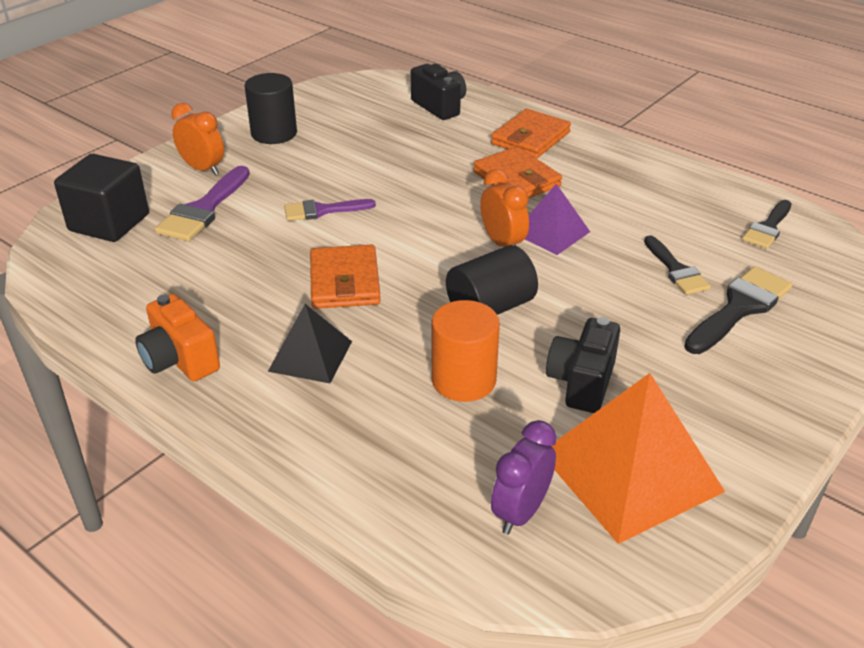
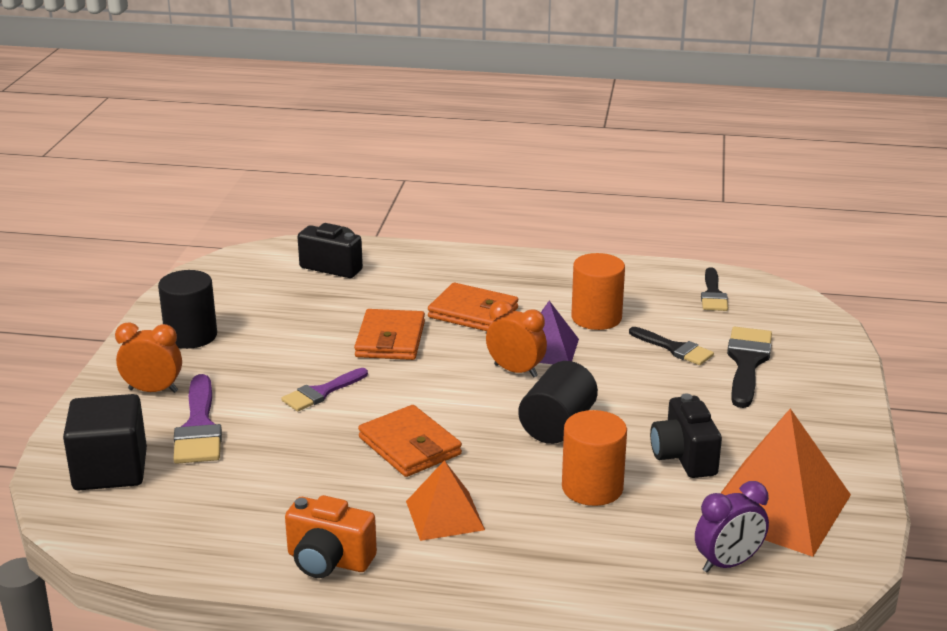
camera: 30 degrees left, 10 degrees down
(310, 356) = (445, 515): black pyramid -> orange pyramid
(520, 512) = (728, 563): purple clock -> purple clock turned 120 degrees counterclockwise
(530, 138) = (449, 273): orange wallet -> orange wallet (390, 340)
(626, 217) = (596, 318): none -> orange cylinder

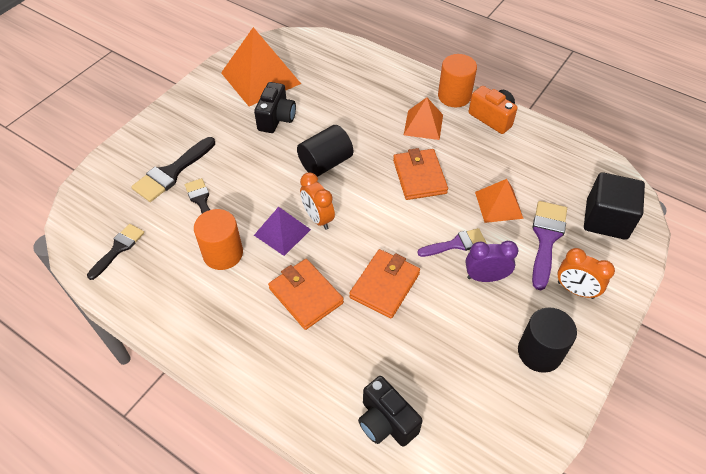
camera: 155 degrees left, 25 degrees up
(277, 445) = (498, 205): none -> orange pyramid
(592, 488) = (338, 116): orange cylinder -> orange cylinder (454, 96)
(728, 563) = (310, 60): purple clock -> purple clock (485, 277)

